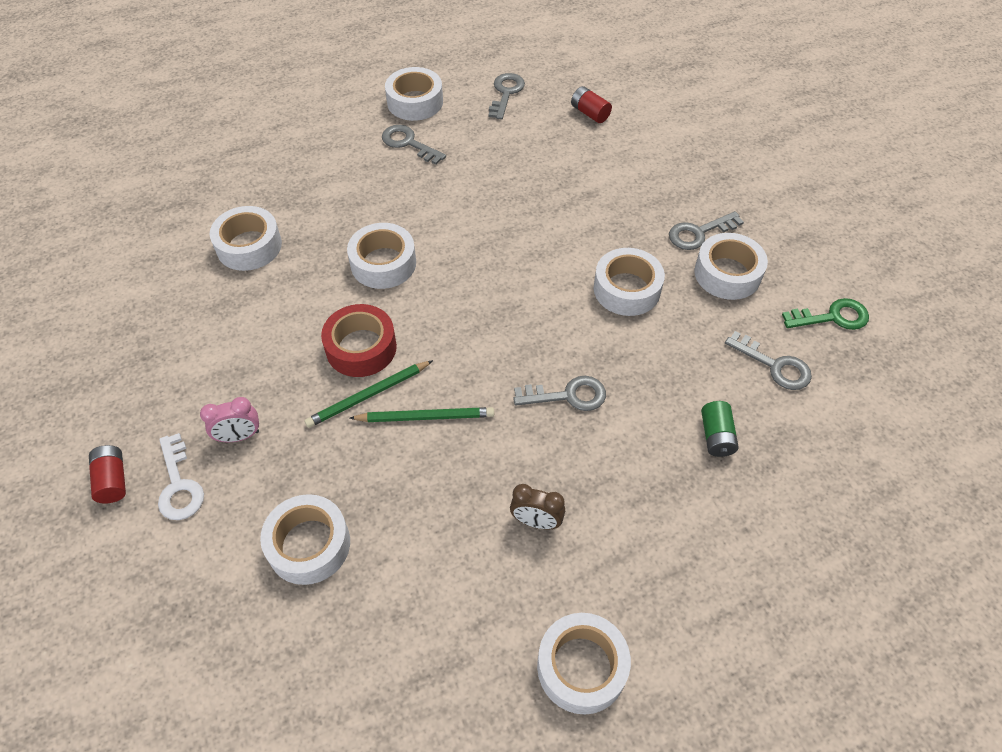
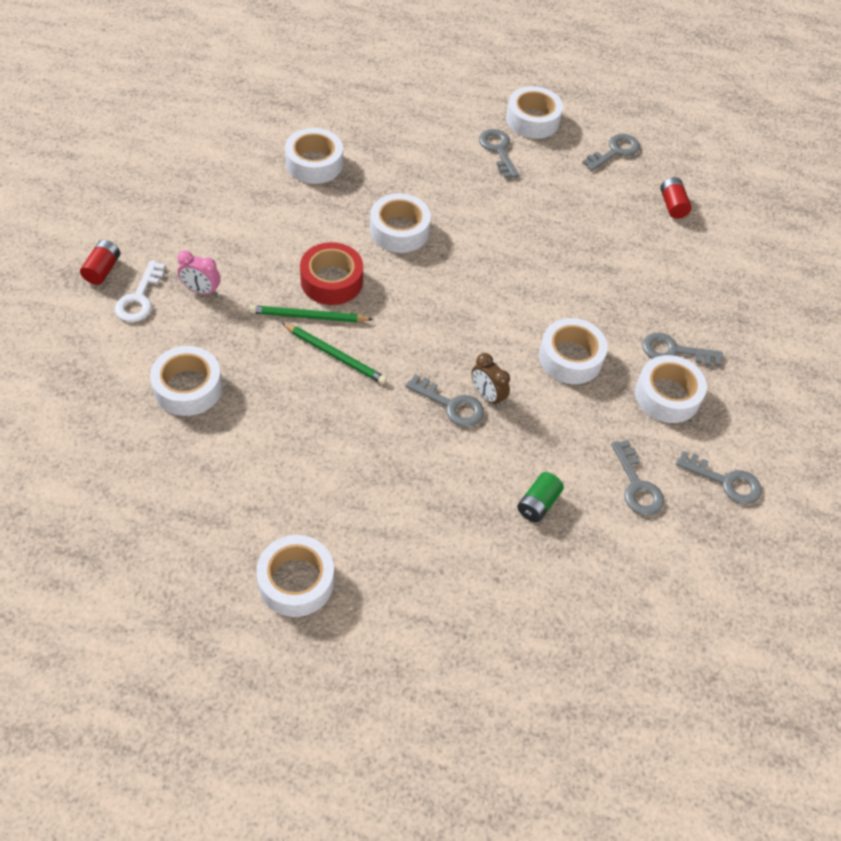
camera: 30 degrees right, 0 degrees up
(536, 521) = (349, 472): brown clock -> brown clock (487, 396)
(832, 317) = (725, 481): green key -> grey key

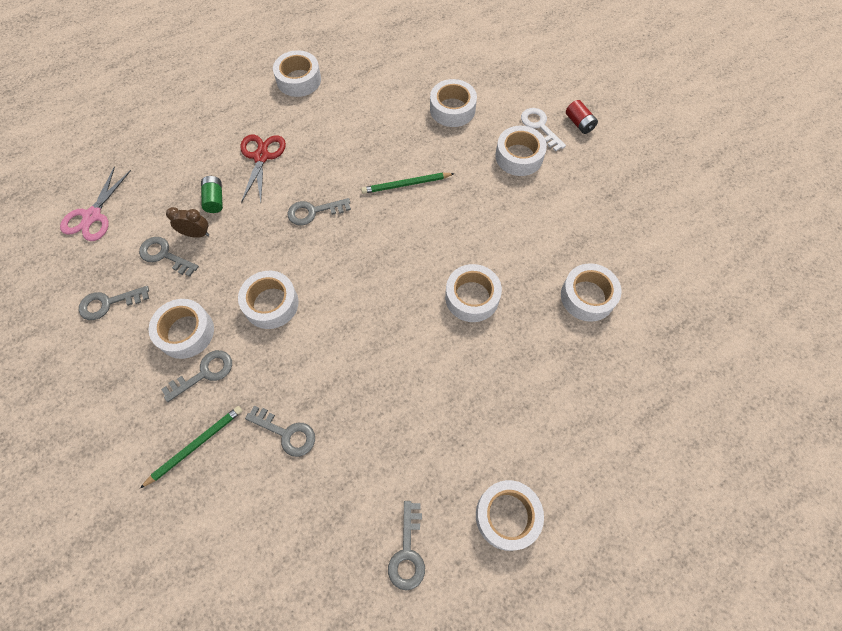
camera: 140 degrees right, 10 degrees up
(201, 291) = (519, 156): pink clock -> white tape
(308, 317) = (447, 192): green pencil -> green pencil (195, 445)
(331, 281) = (464, 224): red tape -> none
(443, 512) = (261, 157): none -> red scissors
(487, 396) = (298, 234): brown clock -> brown clock (196, 234)
(498, 150) = (494, 445): grey key -> grey key (286, 433)
(672, 205) = (307, 532): red battery -> none
(687, 600) = (92, 216): none -> pink scissors

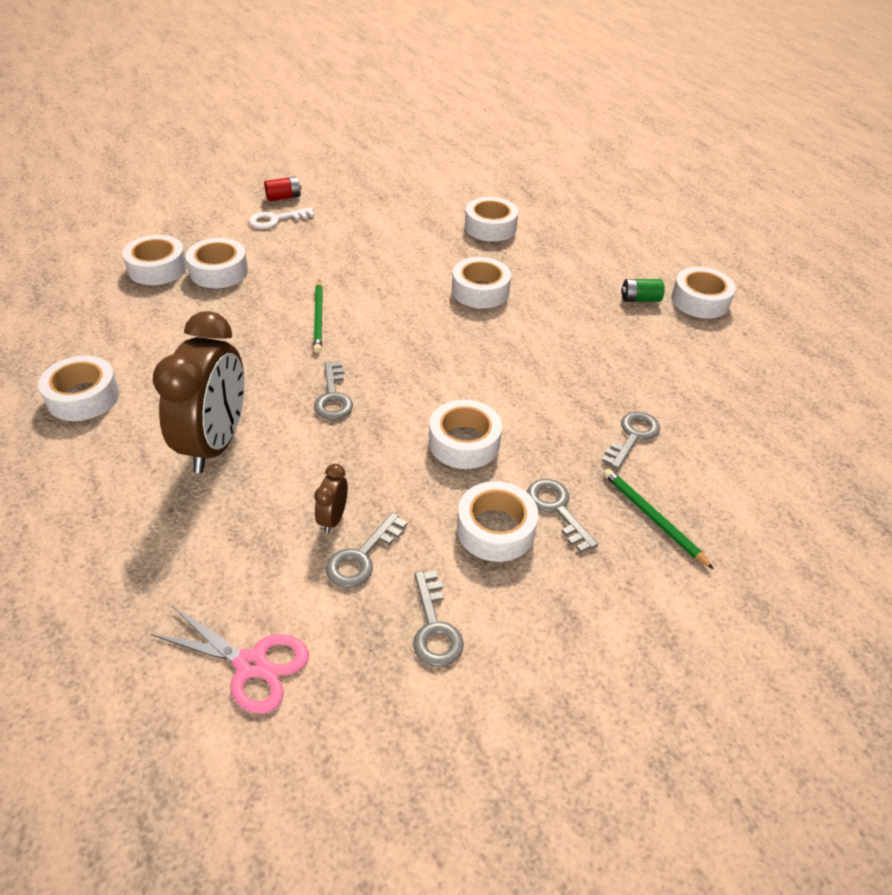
camera: 85 degrees left, 20 degrees down
(215, 200) = (276, 497): green battery -> green battery (640, 299)
(261, 157) = (216, 443): red scissors -> brown clock
(408, 552) = (742, 361): grey key -> none
(519, 156) = (311, 238): white tape -> white tape (157, 268)

